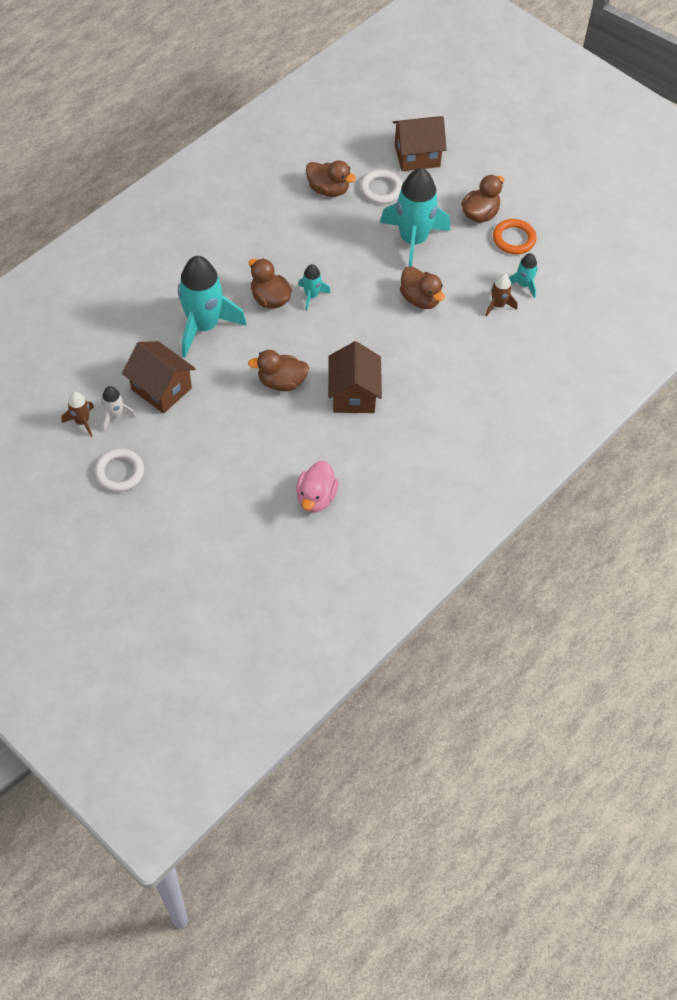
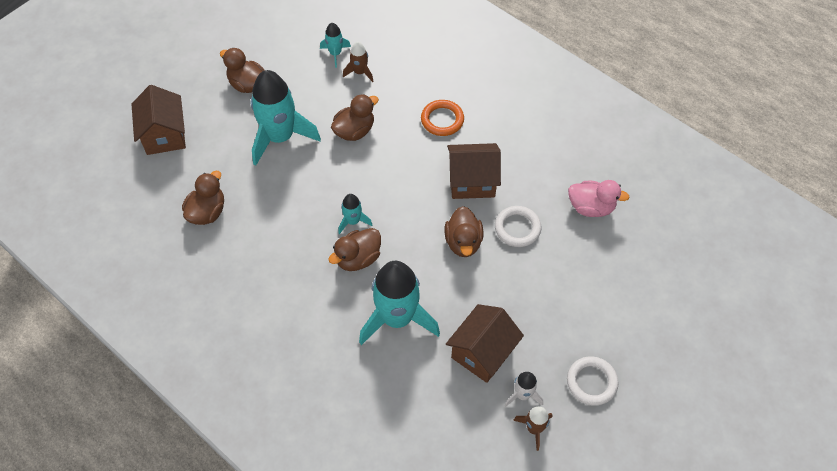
camera: 90 degrees left, 0 degrees up
(381, 189) = (209, 165): white ring -> white ring (517, 228)
(514, 239) = (279, 59): orange ring -> orange ring (442, 120)

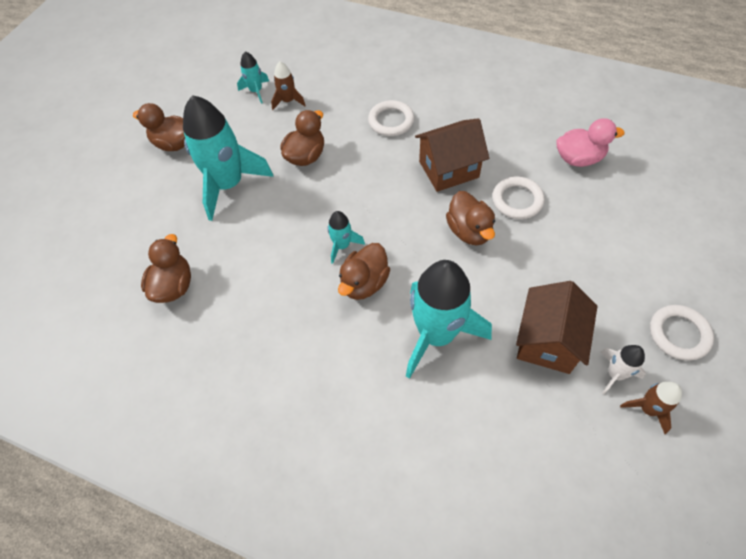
camera: 15 degrees left, 0 degrees up
(164, 135) = (97, 219): brown house -> none
(442, 120) = (391, 121): orange ring -> white ring

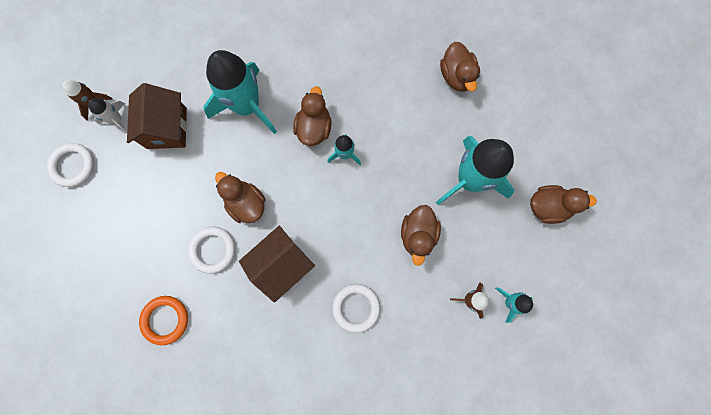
camera: 155 degrees right, 20 degrees up
(578, 158) = (165, 319): pink duck -> orange ring

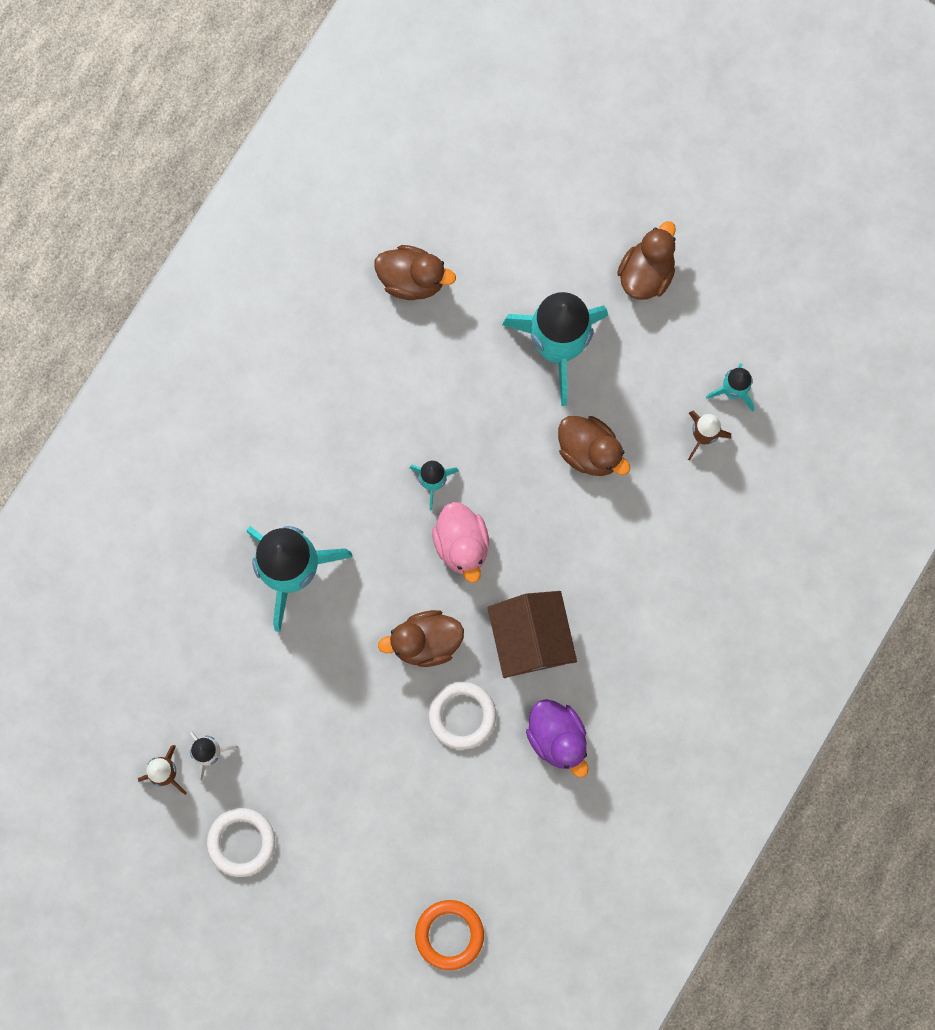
camera: 60 degrees left, 0 degrees up
(165, 319) = (517, 819): orange ring -> orange ring (449, 934)
(167, 128) = (261, 693): brown house -> none
(229, 316) = (557, 738): none -> purple duck
(314, 128) = (374, 501): brown duck -> none
(317, 191) = (462, 545): none -> pink duck
(356, 307) = (635, 578): white ring -> none

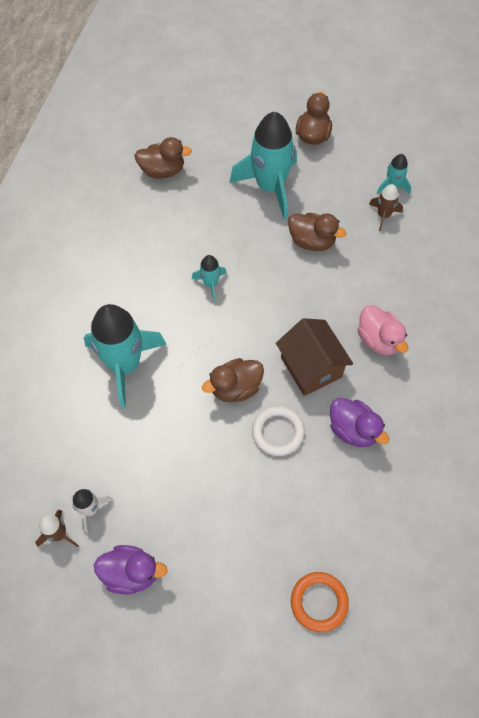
camera: 15 degrees left, 15 degrees down
(241, 842) = (131, 573): white ring -> purple duck
(462, 545) = (242, 318): pink duck -> pink duck (378, 340)

